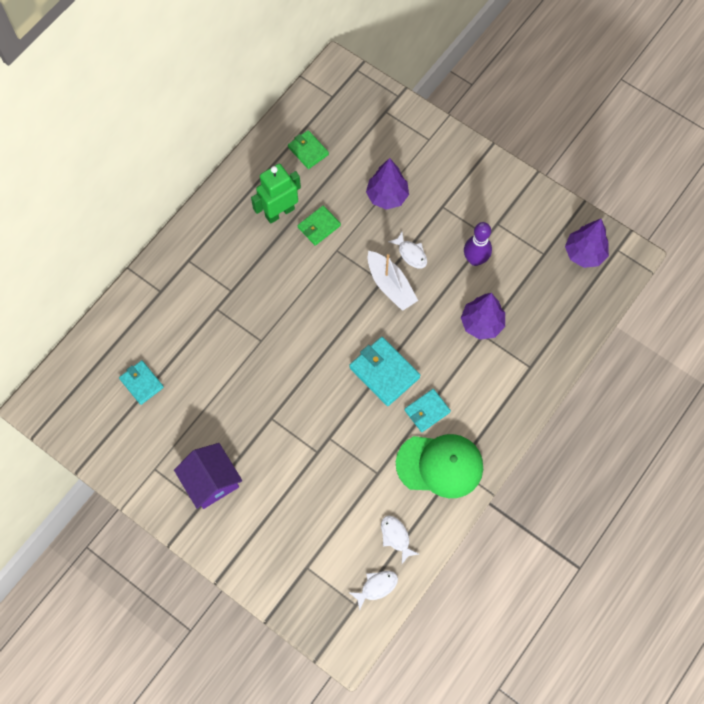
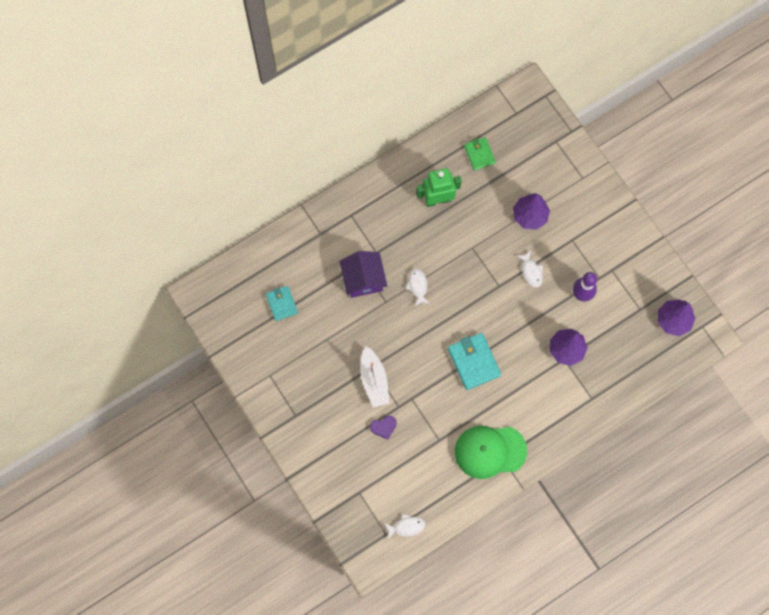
camera: 20 degrees right, 5 degrees up
(211, 481) = (309, 400): purple house -> purple house (363, 279)
(308, 481) = (383, 427): none -> purple heart
(319, 226) = (465, 223): green wallet -> none
(390, 285) = (505, 292): white boat -> white boat (374, 380)
(396, 537) = (435, 494): white fish -> white fish (417, 286)
(427, 411) = (496, 405): turquoise wallet -> none
(440, 465) = (490, 451): green cap -> green cap turned 150 degrees clockwise

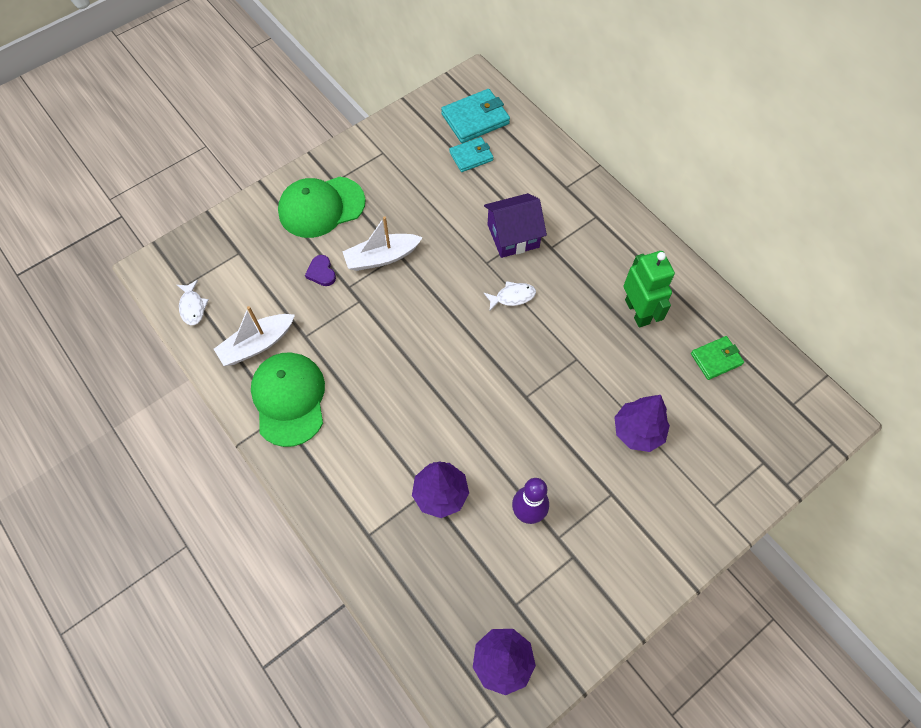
camera: 85 degrees right, 10 degrees down
(321, 426) = (321, 207): none -> green cap
(443, 475) = (257, 344): none -> white boat
(473, 362) = (413, 371): turquoise wallet -> turquoise wallet (475, 119)
(531, 271) = (553, 438): white fish -> none

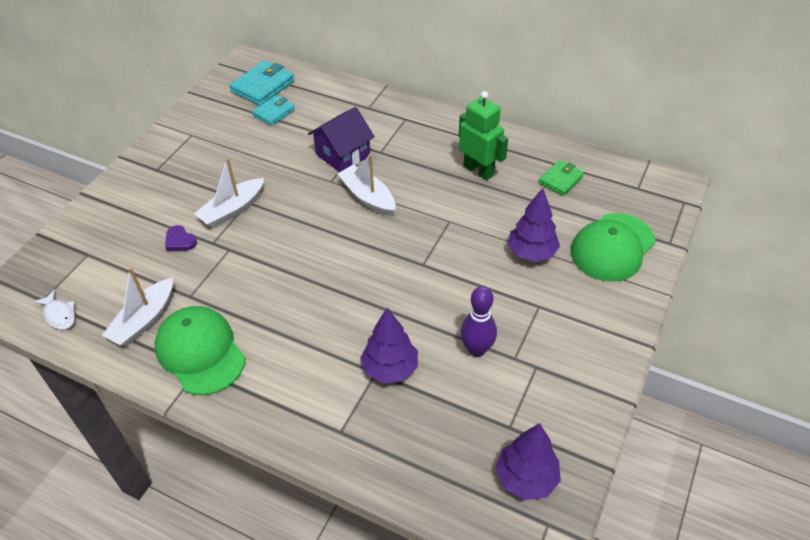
camera: 25 degrees left, 15 degrees down
(321, 207) = (153, 192): green cap -> green cap (612, 247)
(512, 297) = (368, 197): white fish -> white boat

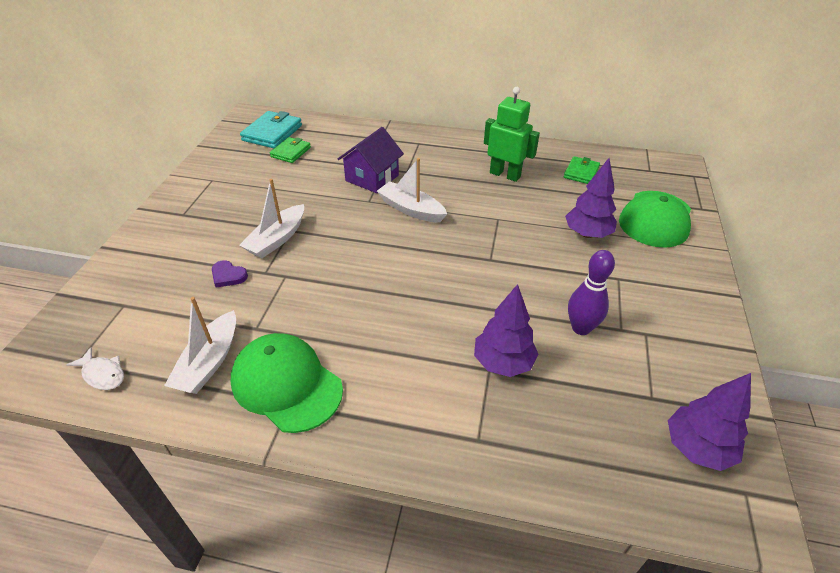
camera: 15 degrees left, 5 degrees down
(274, 112) = (291, 152): turquoise wallet -> green wallet

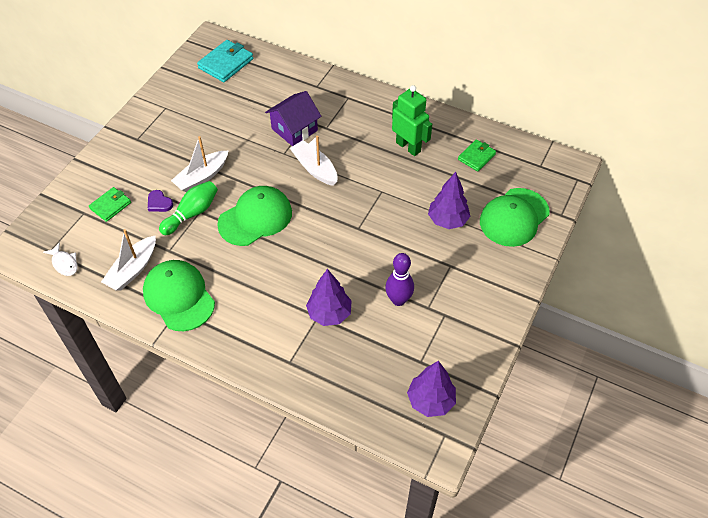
camera: 15 degrees right, 10 degrees up
(275, 280) = (192, 213): none -> green bowling pin
(291, 152) = (236, 89): green wallet -> green wallet (110, 206)
(360, 270) = (255, 218): none -> green cap

